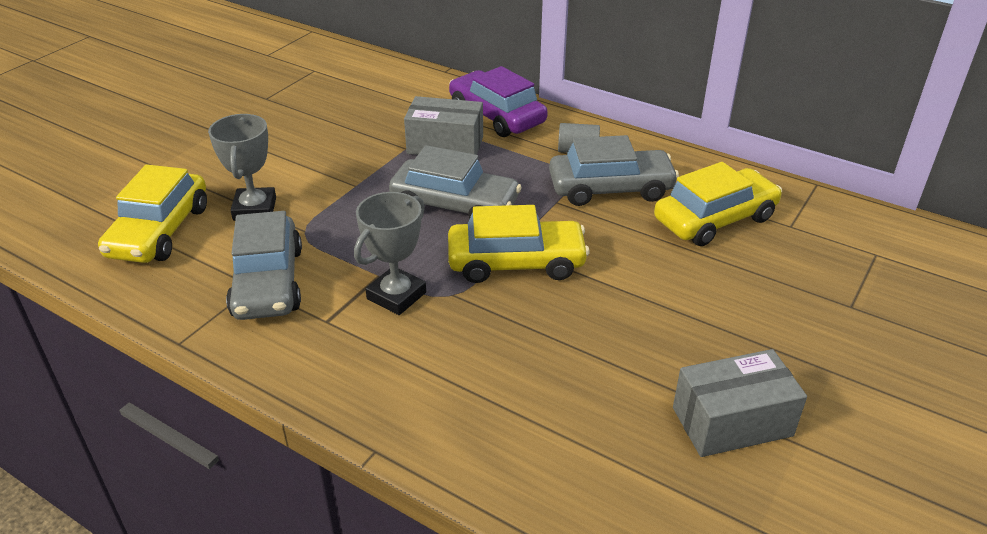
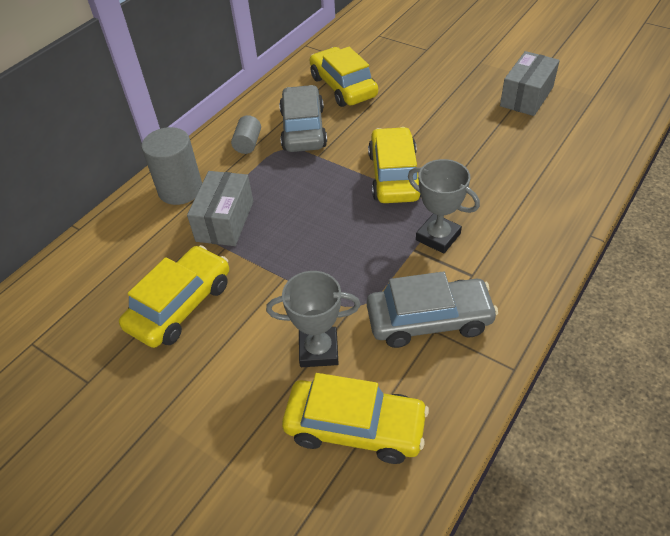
camera: 85 degrees left, 10 degrees up
(335, 131) = (180, 305): none -> yellow car
(455, 205) = (319, 210): grey car -> none
(496, 116) = (180, 190): purple car -> grey cylinder
(732, 421) = (526, 96): grey box -> grey box turned 45 degrees clockwise

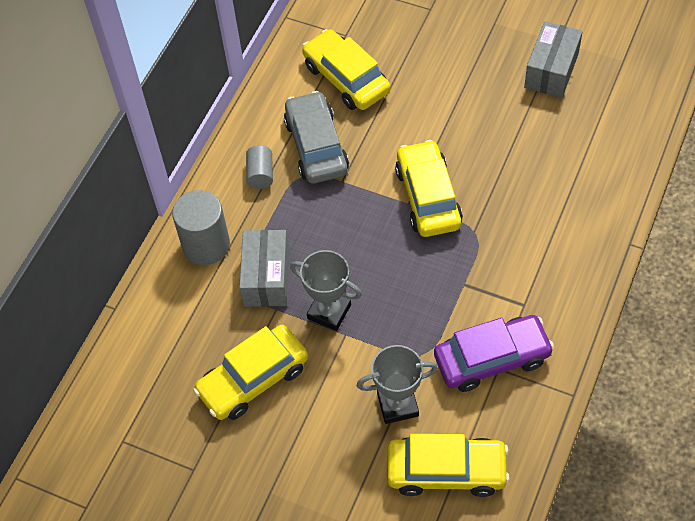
camera: 10 degrees left, 10 degrees up
(180, 305) = (253, 379): yellow car -> yellow car turned 150 degrees counterclockwise
(429, 320) = (492, 359): grey car -> purple car
(438, 237) = (485, 266): grey trophy -> grey trophy (329, 311)

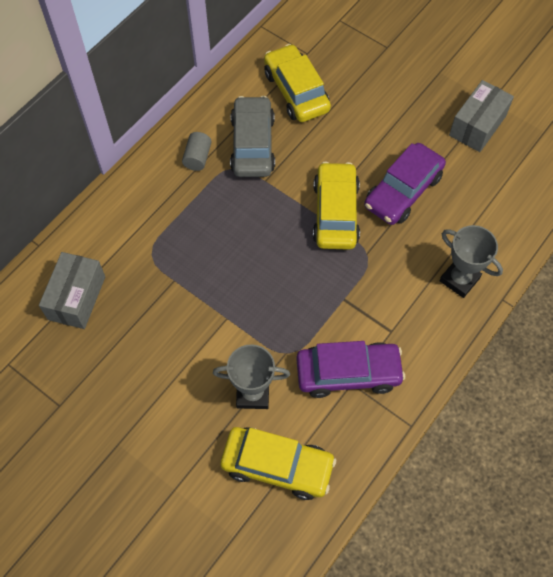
camera: 10 degrees right, 5 degrees up
(206, 245) = (132, 209): grey cylinder -> none
(253, 379) = (135, 338): yellow car -> none
(267, 277) = (174, 250): grey box -> grey box (77, 298)
(329, 311) = (219, 294): grey trophy -> grey trophy (459, 279)
(493, 157) = (403, 191): none -> purple car

